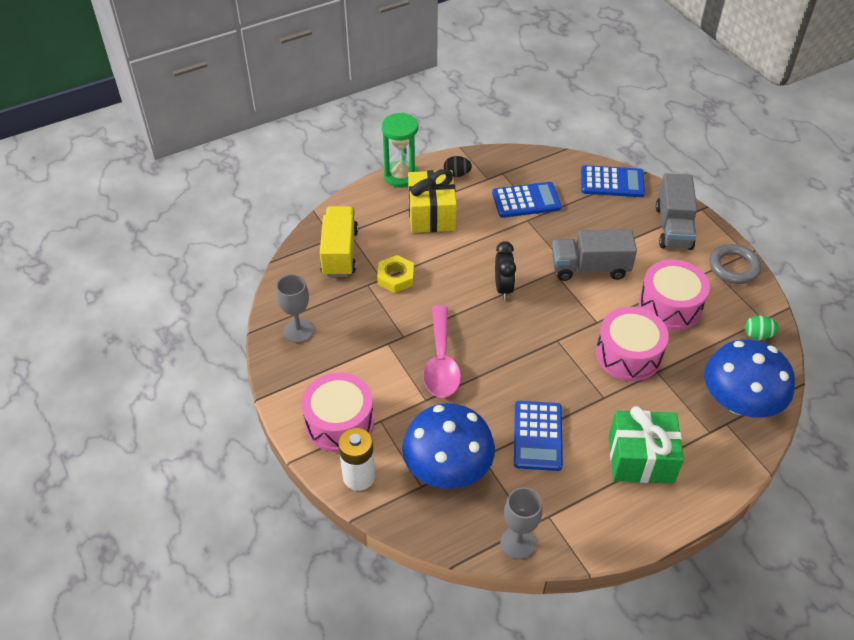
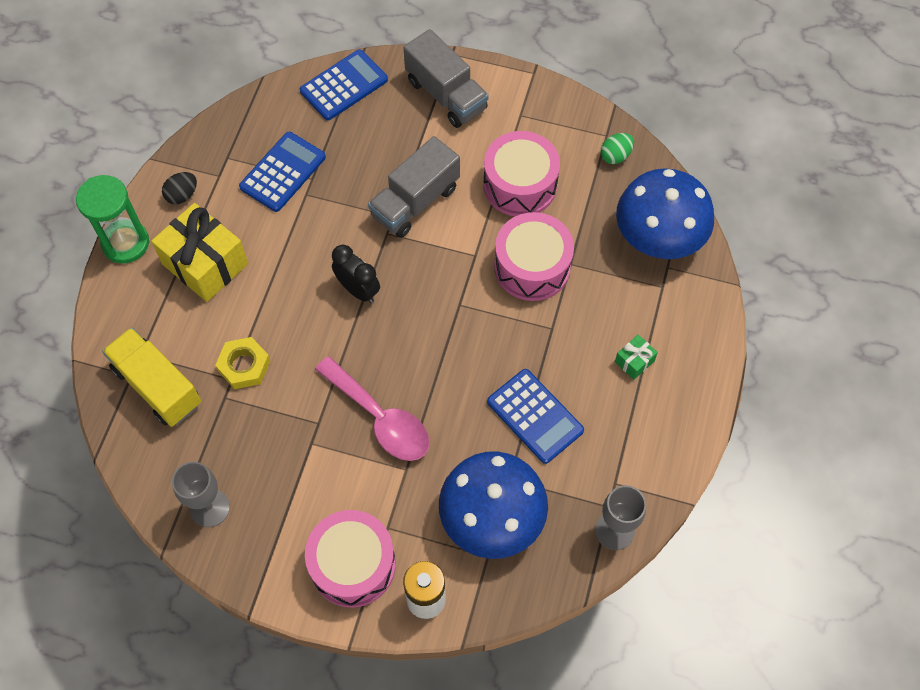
camera: 45 degrees left, 15 degrees up
(641, 458) = (634, 361): green gift -> green gift, size x0.45
(734, 267) = (535, 98): grey ring -> none

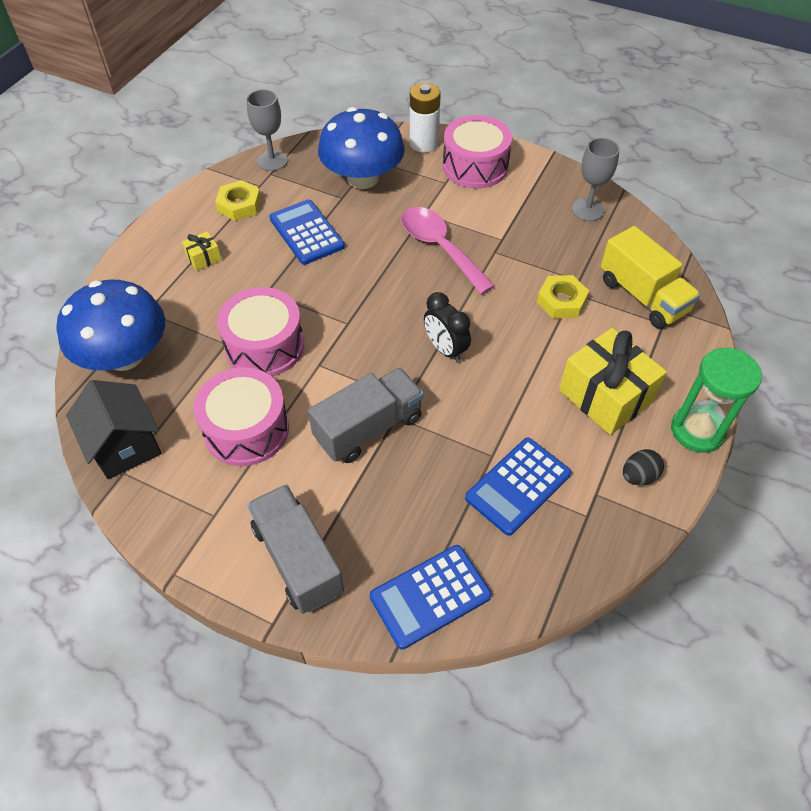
camera: 170 degrees left, 10 degrees down
(615, 156) = (125, 446): green egg -> black house
(626, 446) = (239, 205): none -> yellow nut
(634, 361) = (204, 258): green gift -> yellow gift

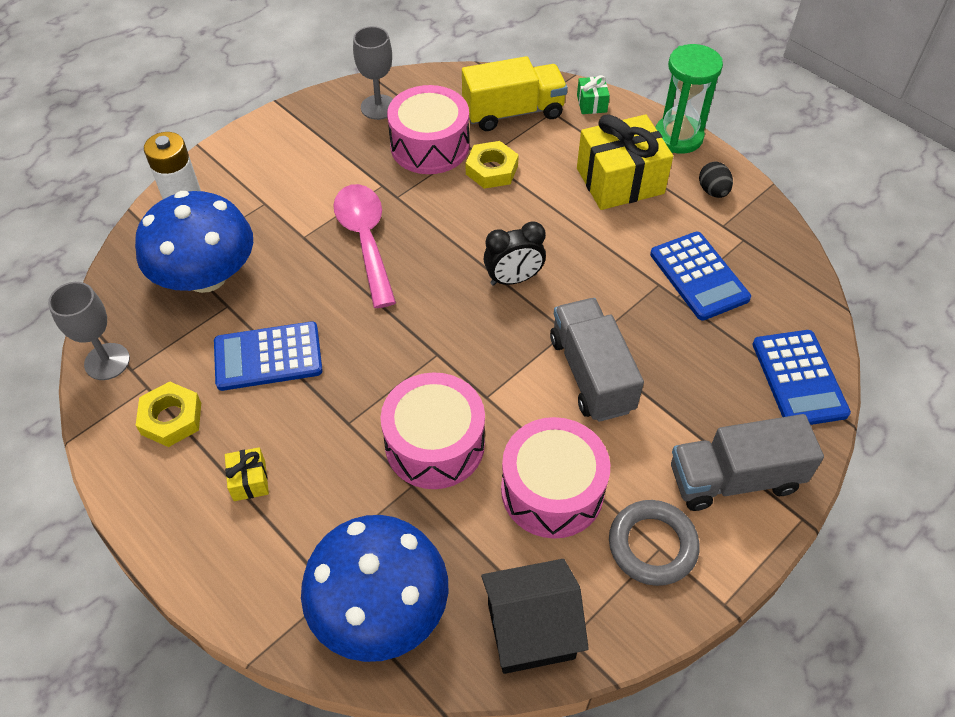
camera: 70 degrees left, 0 degrees up
(215, 509) = (652, 545): none -> grey ring
(439, 247) = (365, 239): pink spoon -> pink spoon turned 90 degrees clockwise
(475, 166) = (255, 170): pink drum -> pink drum (430, 146)
(695, 350) = (591, 103): none -> green gift

